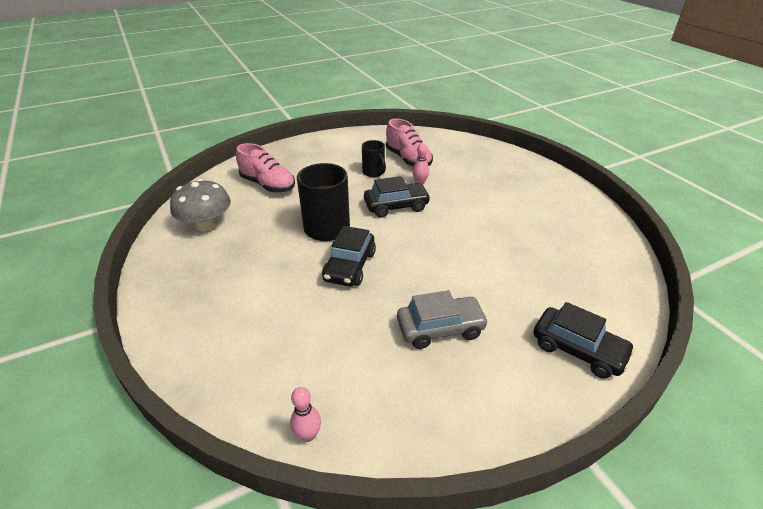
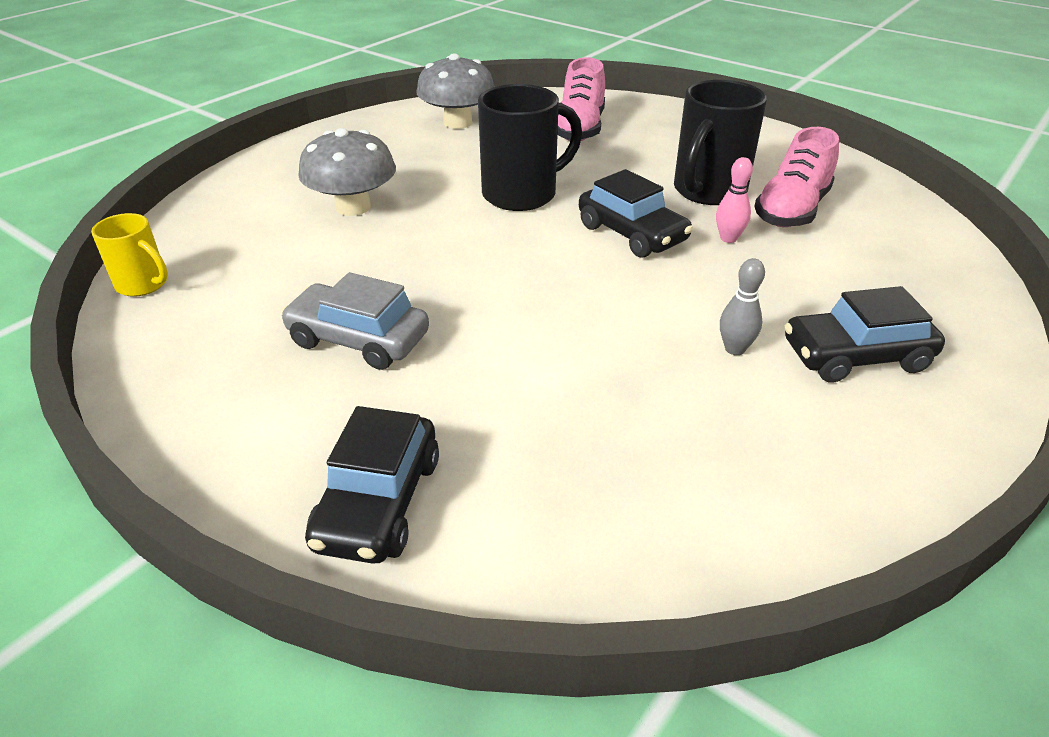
camera: 65 degrees right, 0 degrees up
(282, 298) = (353, 207): none -> grey mushroom
(308, 435) = (143, 285): pink bowling pin -> yellow mug
(350, 266) = (448, 234): black car -> black car (856, 356)
(374, 172) = (708, 191): black mug -> black mug, size x1.76
(440, 328) = (358, 339): grey car -> grey car turned 150 degrees clockwise
(504, 212) = (734, 349): none -> grey bowling pin

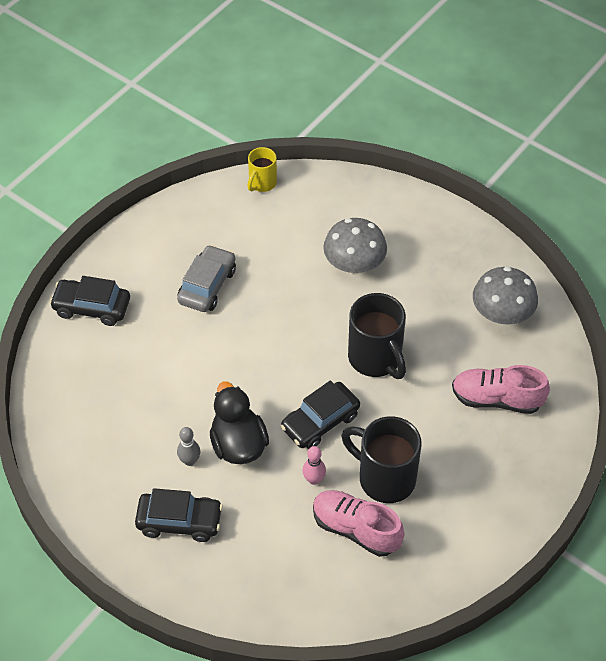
camera: 90 degrees right, 15 degrees up
(689, 301) = (238, 444): none -> black duck
(856, 356) = (179, 521): black car -> black car turned 105 degrees clockwise

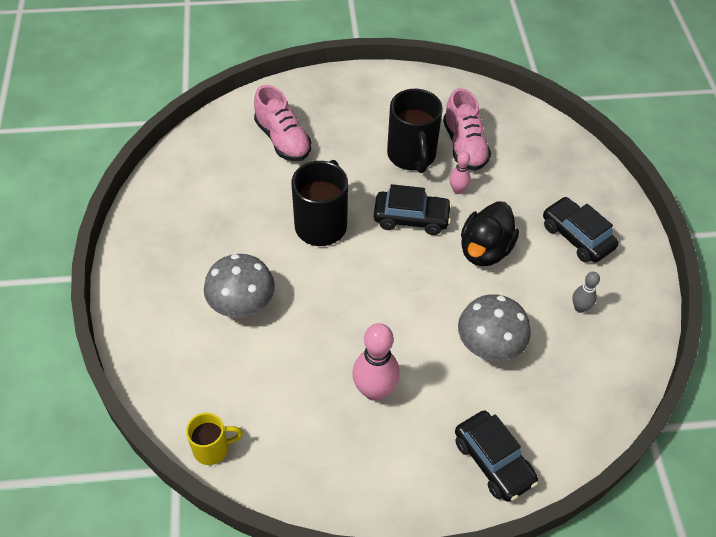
camera: 135 degrees left, 0 degrees up
(189, 461) = (531, 268): grey bowling pin -> grey bowling pin (580, 308)
(207, 286) = (374, 390): grey car -> pink bowling pin
(502, 313) = (200, 181): grey mushroom -> grey mushroom (489, 344)

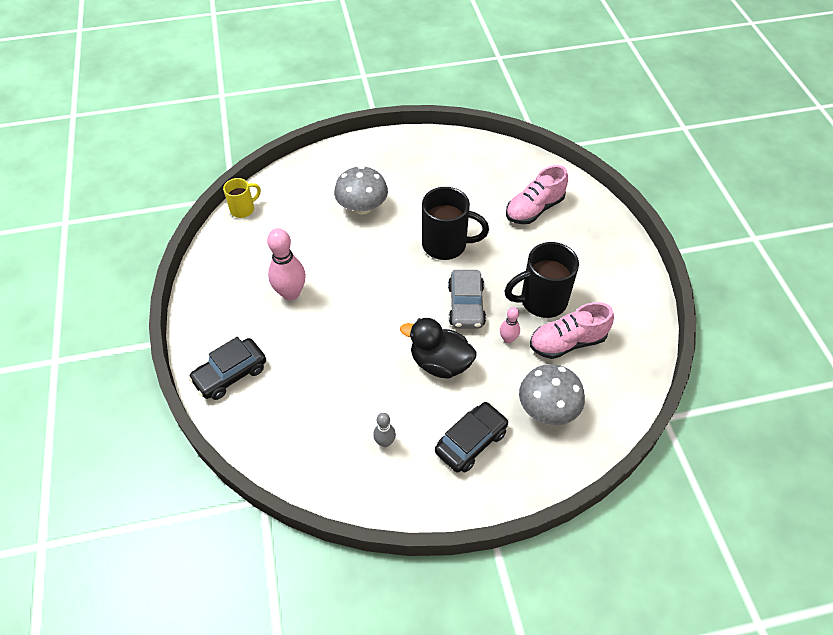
camera: 85 degrees right, 0 degrees up
(212, 448) = (243, 209): yellow mug -> yellow mug turned 105 degrees counterclockwise
(411, 218) = (466, 305): black car -> grey car
(489, 344) = (338, 369): grey mushroom -> grey mushroom (547, 408)

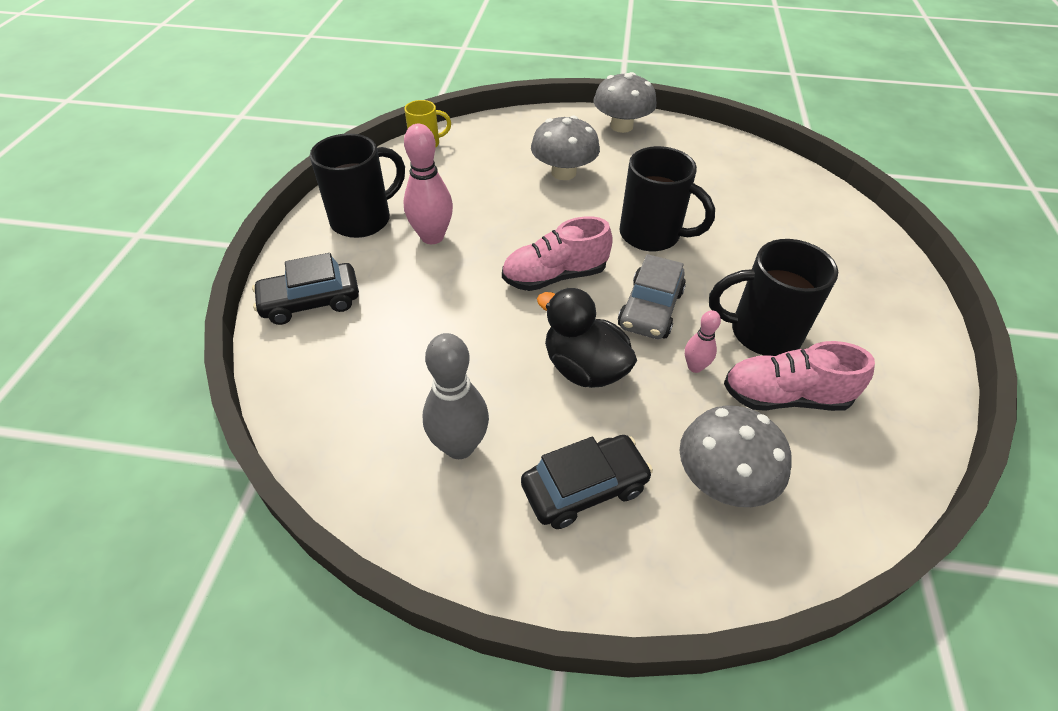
camera: 20 degrees right, 5 degrees down
(231, 294) = (363, 220): none -> black mug
(385, 442) = (459, 446): grey bowling pin -> grey bowling pin, size x1.86
(388, 149) = (621, 126): none -> grey mushroom
(534, 209) = (788, 225): pink shoe -> pink shoe (554, 276)

